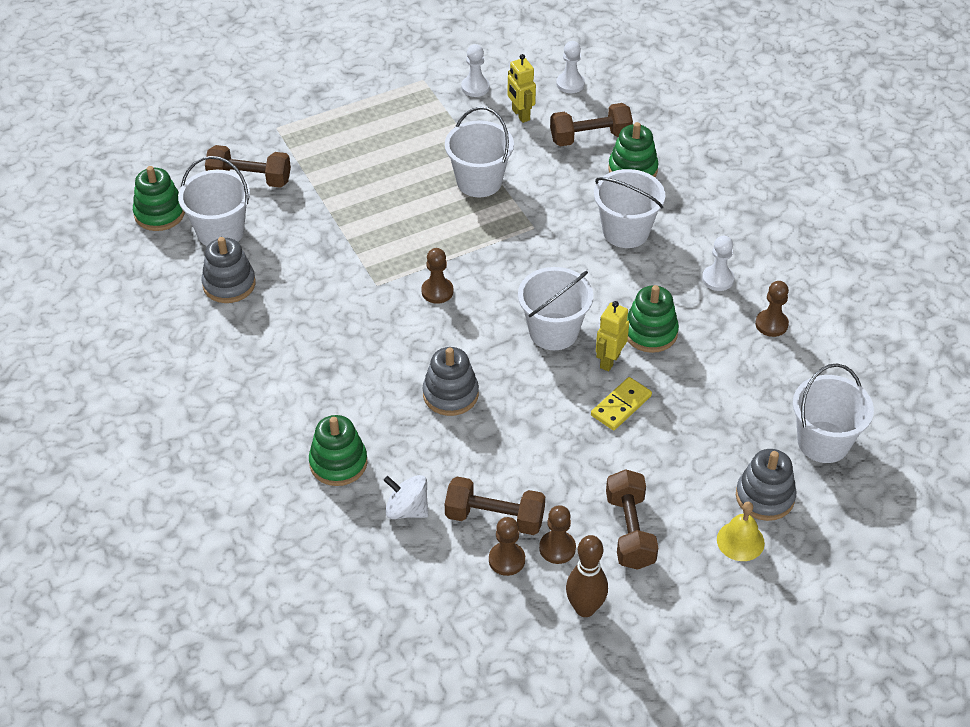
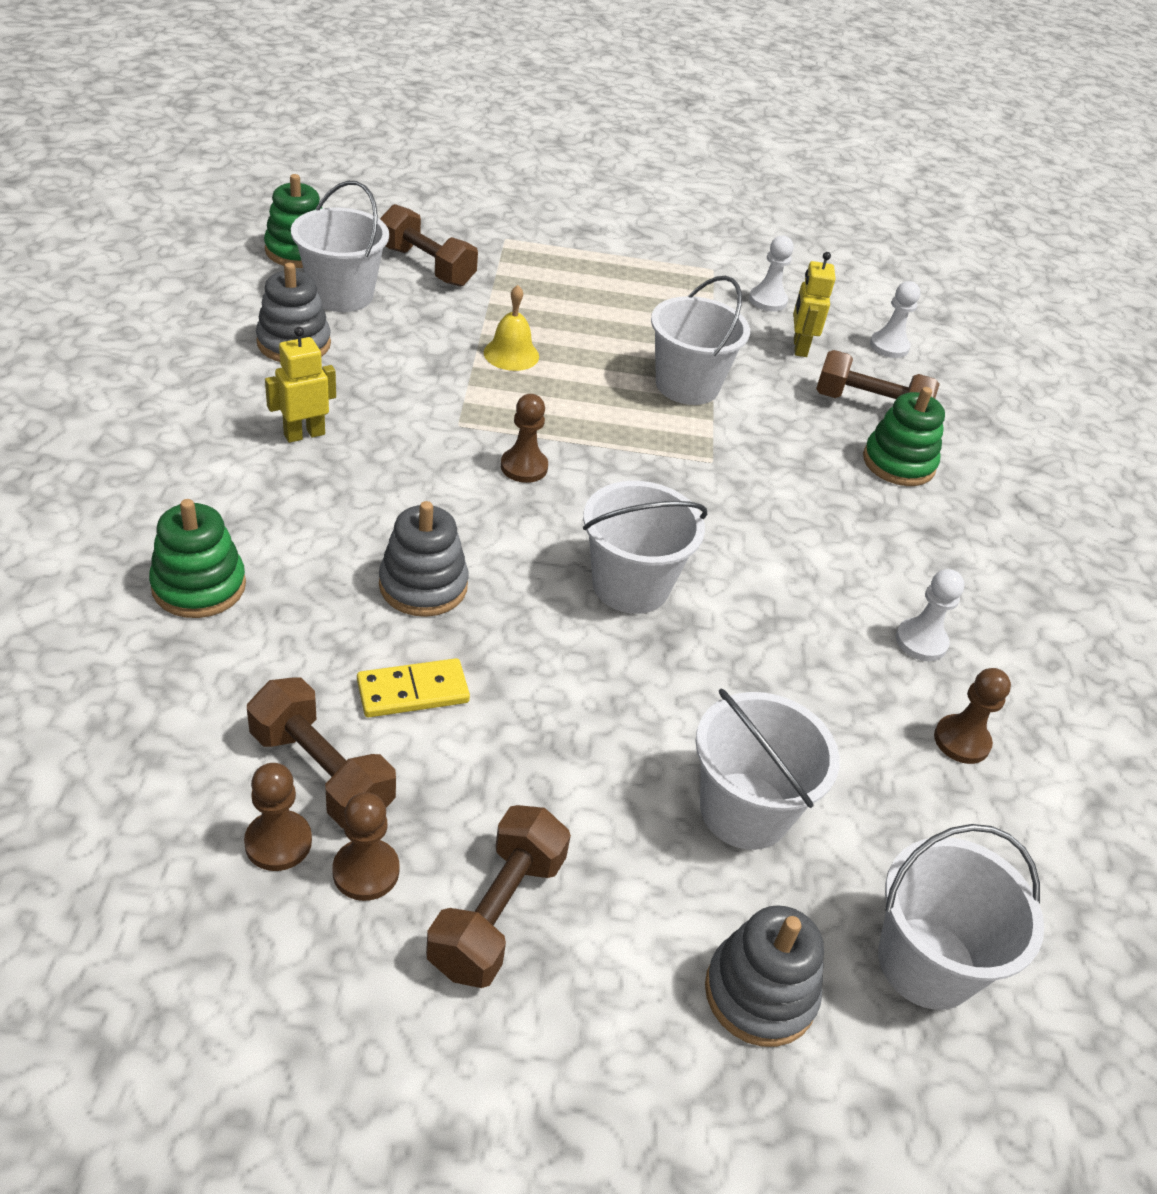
camera: 25 degrees right, 5 degrees down
(407, 509) = (219, 691): white spinning top -> none
(585, 608) = (317, 993): brown bowling pin -> none
(609, 361) = (676, 660): yellow robot -> yellow robot (304, 434)
(621, 405) = (642, 726): yellow domino -> yellow domino (413, 691)
(626, 231) = (832, 523): white bucket -> white bucket (744, 810)
(650, 332) = (766, 656): green stacking toy -> none
(740, 541) = (661, 1042): yellow bell -> yellow bell (511, 354)

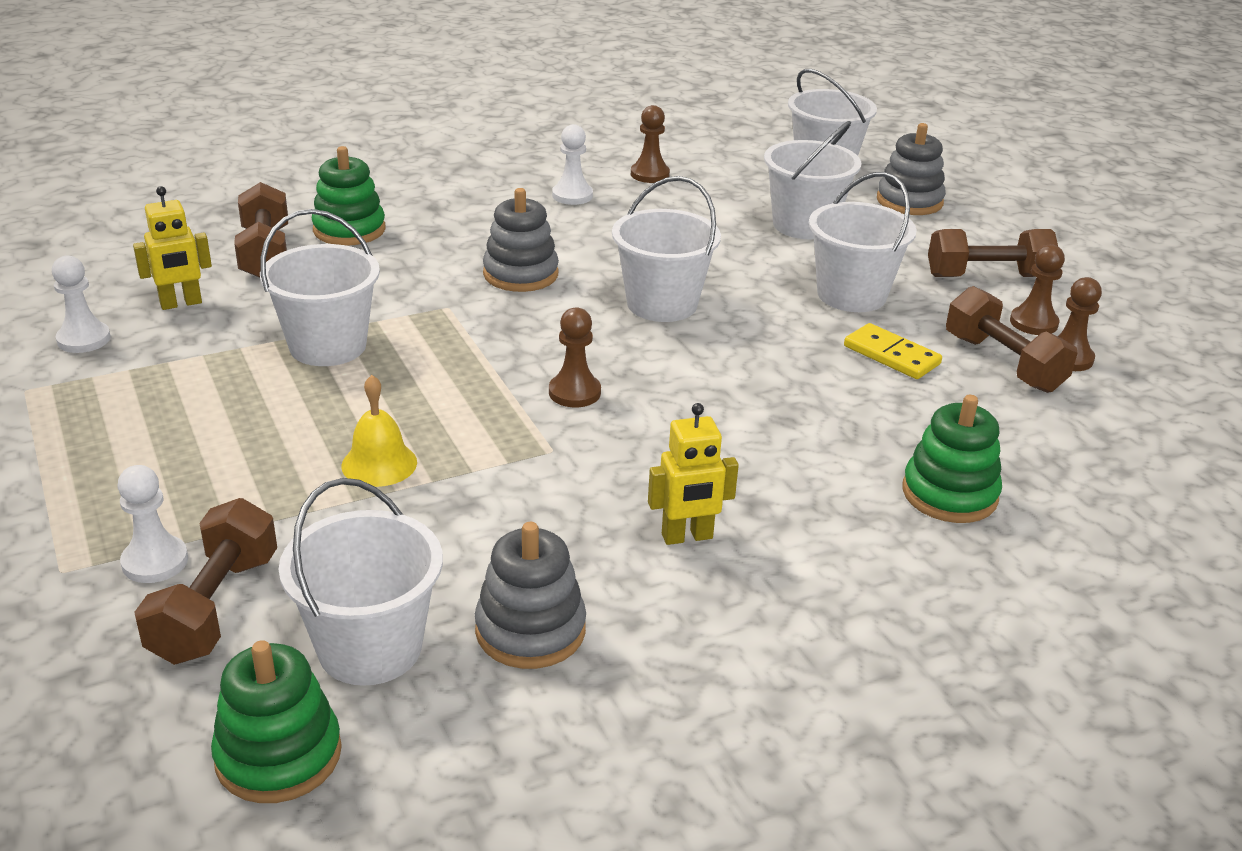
camera: 115 degrees left, 10 degrees down
(304, 434) = (687, 537): yellow robot -> yellow robot turned 45 degrees counterclockwise
(321, 773) = (1003, 363): brown dumbbell -> brown dumbbell turned 45 degrees counterclockwise
(423, 585) = (789, 388): grey stacking toy -> grey stacking toy (520, 274)
(549, 741) = (851, 295): none -> white bucket
(889, 346) = (130, 260): white pawn -> white pawn (155, 561)

